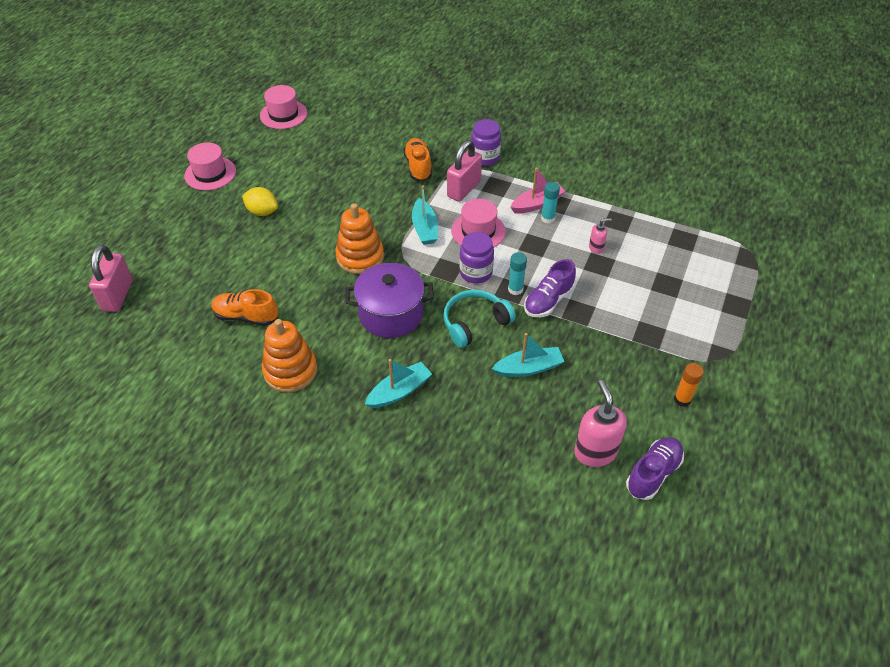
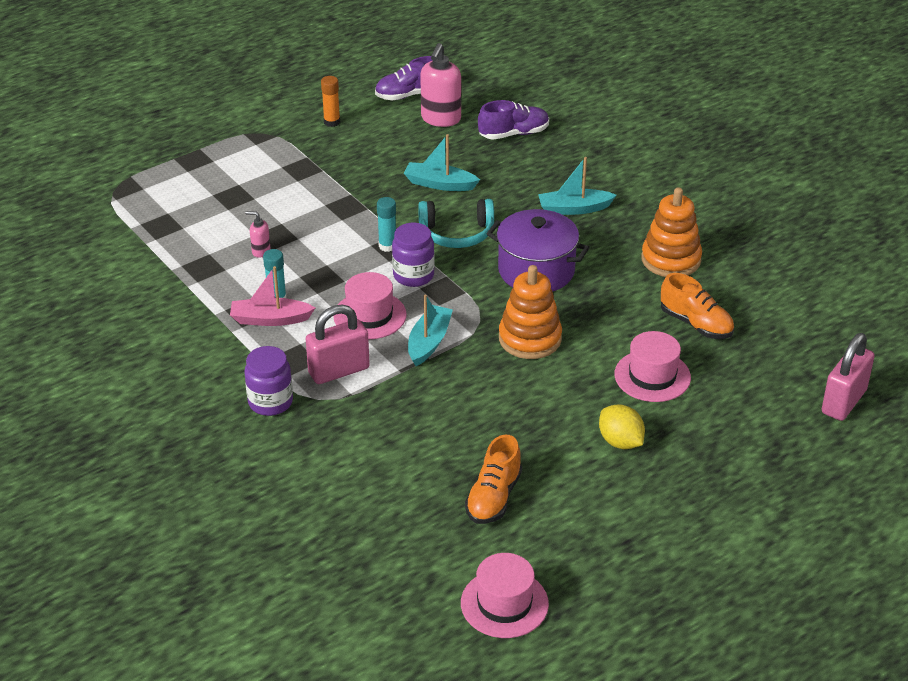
camera: 150 degrees left, 10 degrees down
(210, 173) = (670, 534): pink hat -> pink hat (652, 376)
(418, 167) = (369, 424): orange shoe -> orange shoe (493, 497)
(548, 301) = (365, 225): purple shoe -> purple shoe (514, 134)

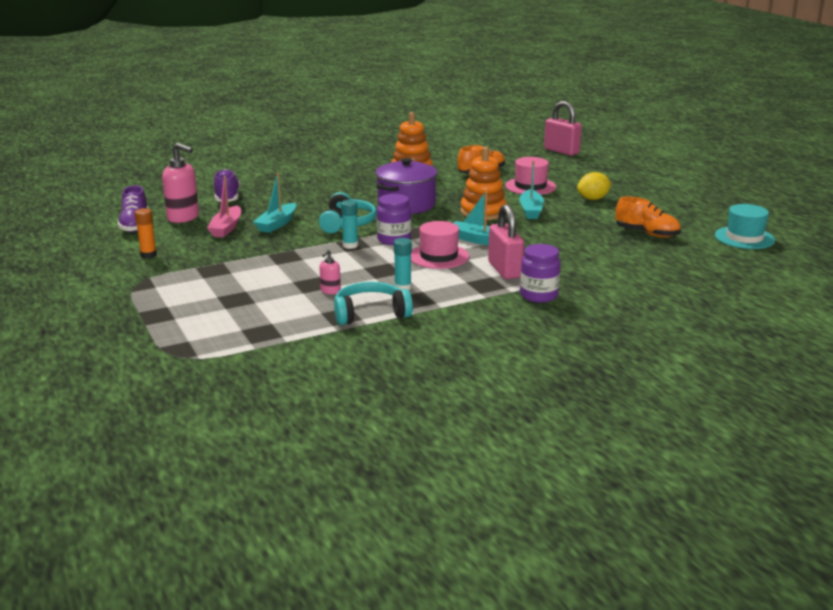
camera: 80 degrees left, 15 degrees down
(210, 285) = (370, 313): none -> turquoise headphones
(270, 319) = (430, 291): pink boat -> pink boat (226, 228)
(504, 603) = (744, 238): pink hat -> turquoise hat
(574, 209) = (338, 189): turquoise boat -> turquoise boat (531, 211)

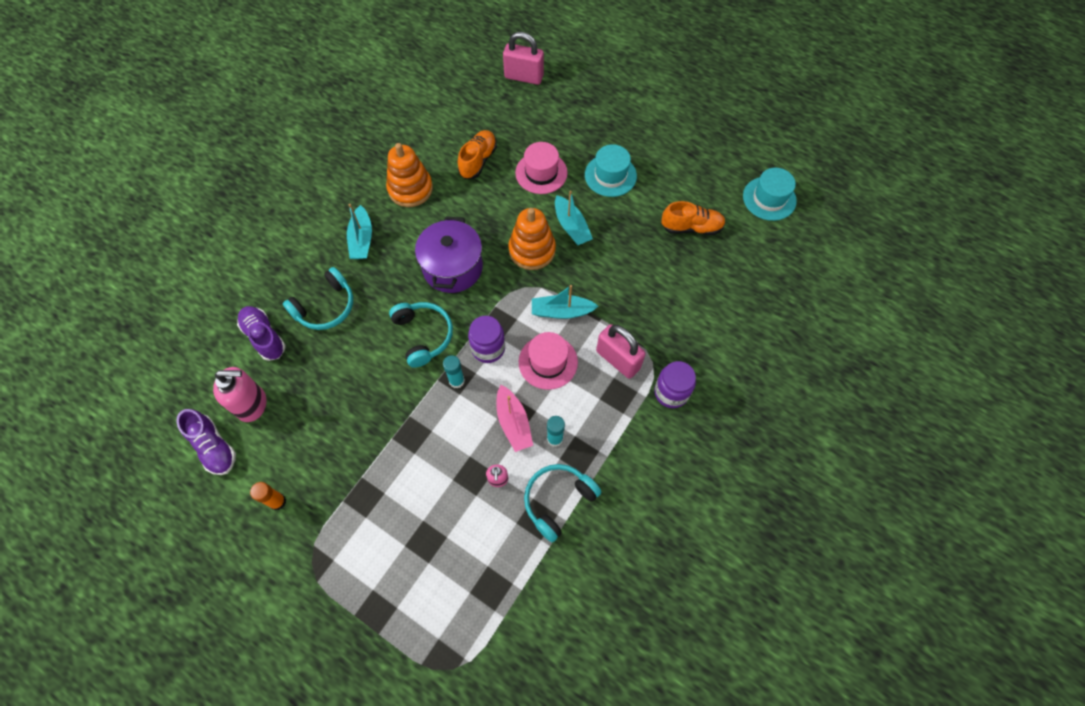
camera: 30 degrees left, 40 degrees up
(226, 228) = (313, 405): pink boat -> pink boat (513, 423)
(277, 224) = (357, 371): turquoise boat -> turquoise boat (362, 239)
(287, 197) = (325, 307): none -> turquoise headphones
(593, 199) = (610, 175): yellow lemon -> turquoise hat

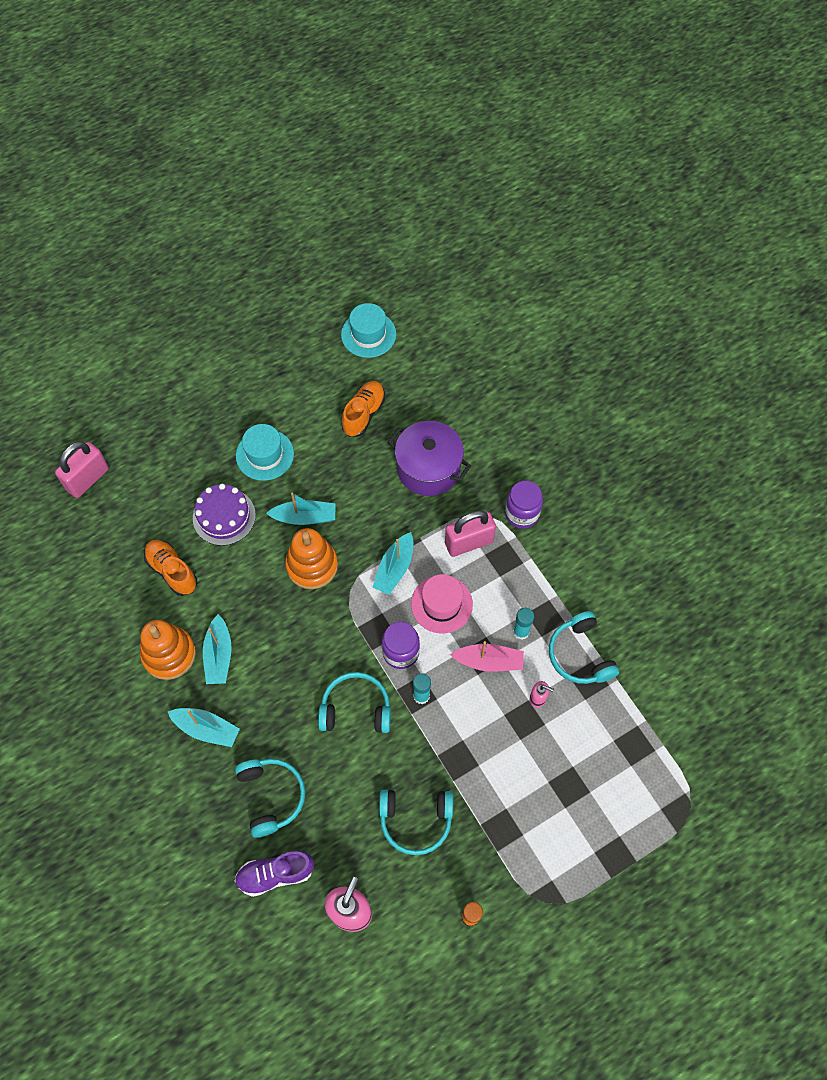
camera: 65 degrees left, 0 degrees up
(214, 447) = (380, 967): purple shoe -> none
(345, 422) = (415, 820): none -> turquoise headphones
(424, 221) = (219, 655): none -> turquoise boat
(452, 267) = (291, 649): purple pot -> purple pot (428, 469)
(541, 173) = (224, 516): pink hat -> purple cake

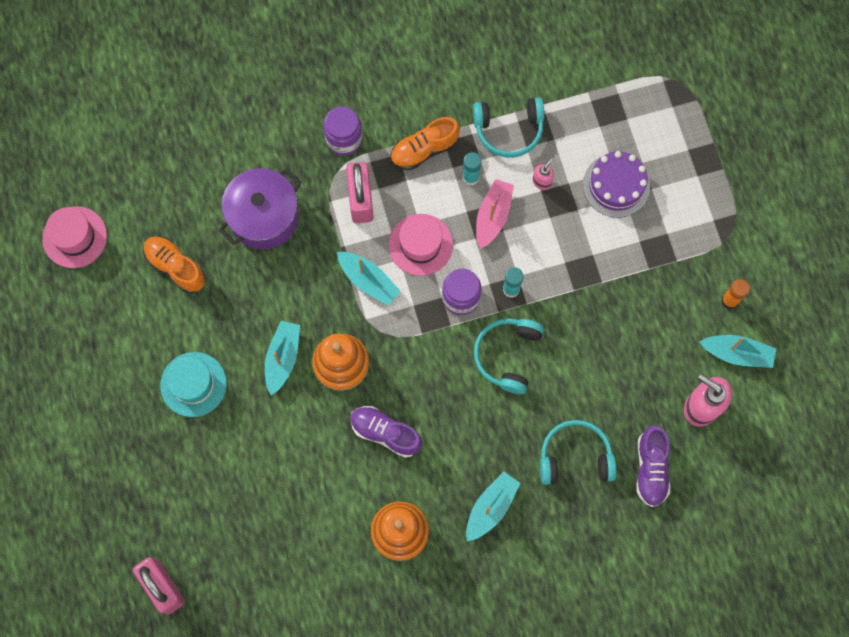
camera: 75 degrees left, 10 degrees up
(172, 571) = (305, 511): orange shoe -> orange shoe (424, 149)
(219, 655) = (415, 480): turquoise boat -> turquoise boat (737, 353)
(224, 516) = (256, 443): purple cake -> purple cake (616, 185)
(257, 619) = (385, 433): none -> purple shoe
(368, 334) = (74, 237): turquoise hat -> pink hat
(415, 820) = (631, 326): turquoise headphones -> none

